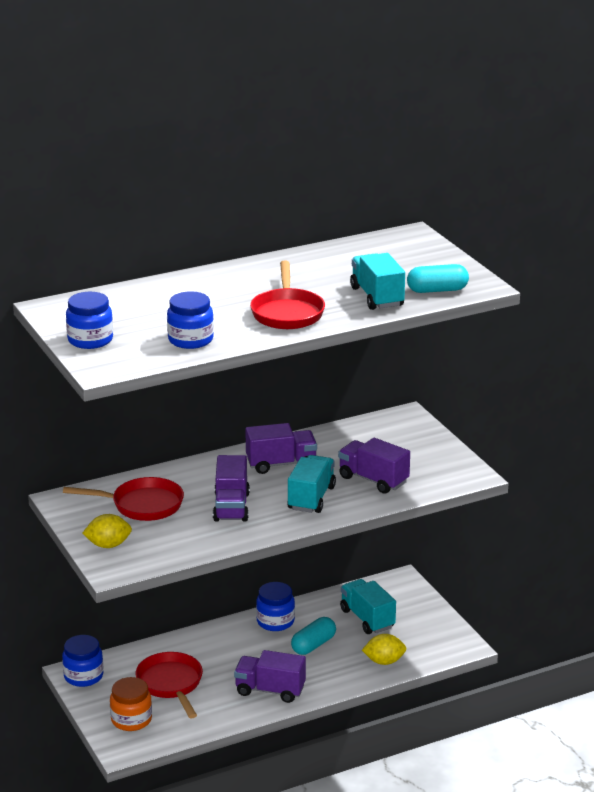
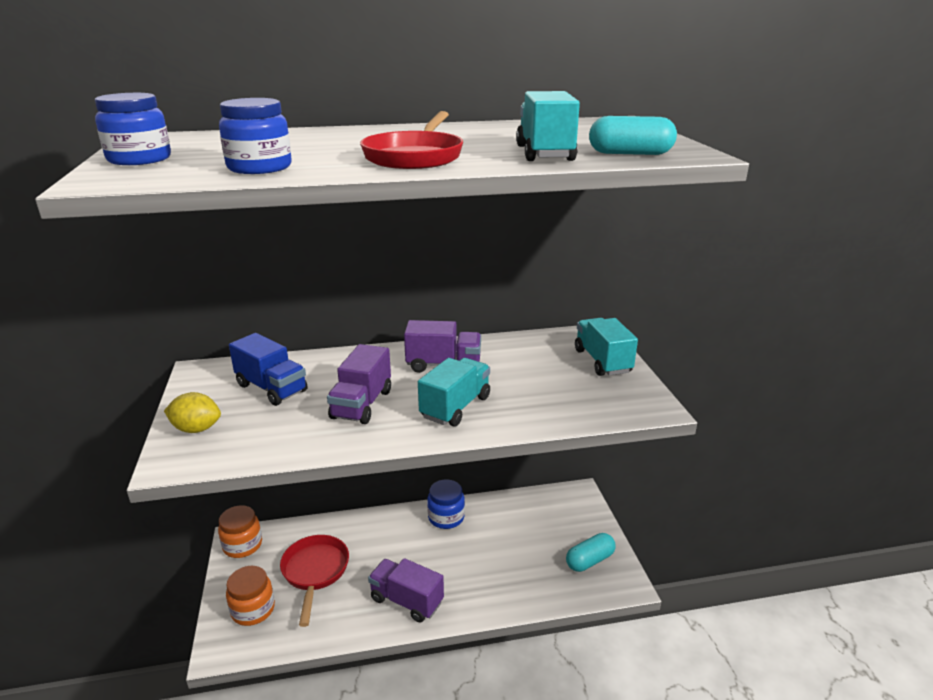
camera: 15 degrees right, 0 degrees up
(83, 676) = (242, 545): blue jar -> orange jar
(142, 505) = (271, 388): red pan -> blue truck
(313, 645) = (472, 552): turquoise capsule -> turquoise capsule (590, 560)
(367, 619) = (534, 530): turquoise truck -> turquoise truck (602, 361)
(373, 480) = (535, 396): purple truck -> none
(384, 661) = (536, 587): yellow lemon -> none

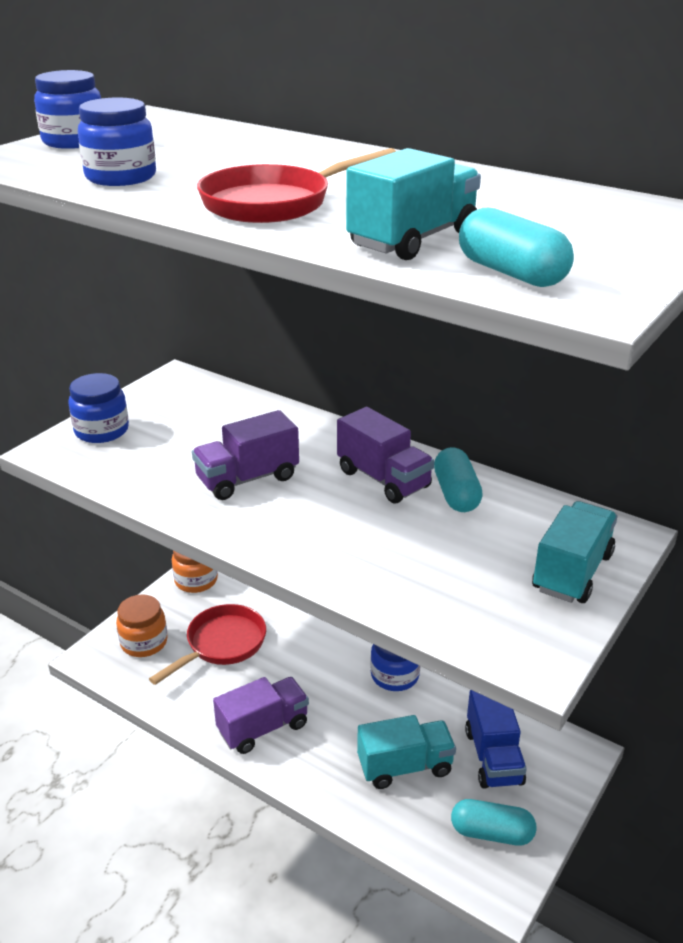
camera: 45 degrees right, 5 degrees up
(196, 429) = (101, 431): yellow lemon -> blue jar
(271, 388) = (203, 422): blue truck -> blue truck (493, 757)
(406, 601) = (263, 728): purple truck -> purple truck turned 75 degrees clockwise
(455, 407) = (322, 530): turquoise truck -> turquoise truck (405, 766)
(493, 353) = (456, 494): none -> turquoise capsule

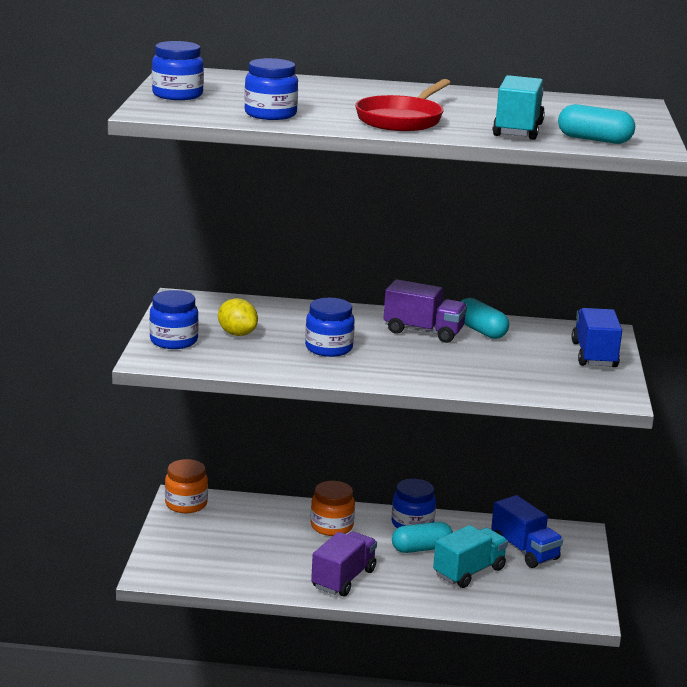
camera: 30 degrees left, 10 degrees down
(144, 642) = (187, 554): orange jar -> orange jar (332, 526)
(175, 435) = (237, 334): none -> yellow lemon
(222, 644) = (256, 539): red pan -> none
(247, 479) = (329, 348): purple truck -> blue jar
(491, 833) = (558, 589): turquoise capsule -> turquoise capsule (421, 548)
(572, 572) = (594, 355): turquoise truck -> blue truck

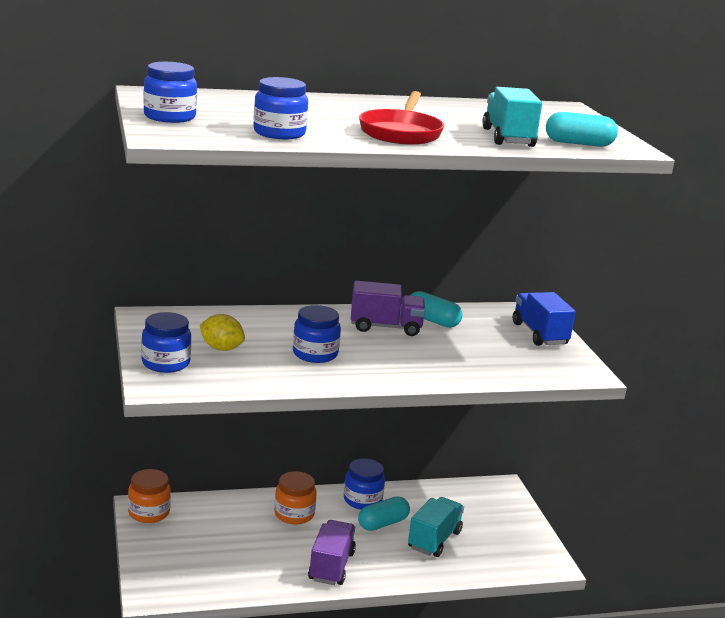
camera: 20 degrees left, 0 degrees up
(524, 550) = (468, 511): blue truck -> none

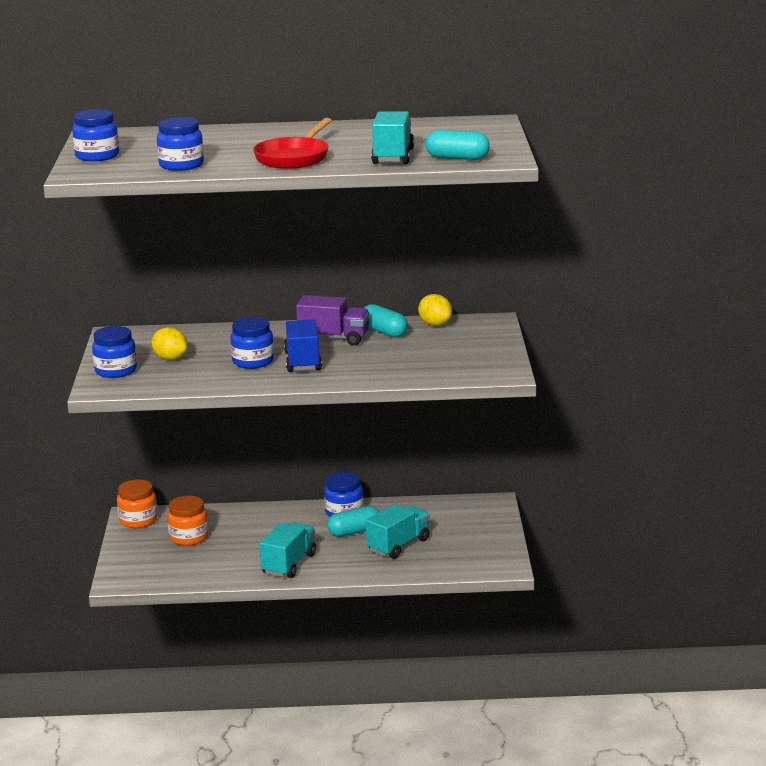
camera: 15 degrees right, 0 degrees up
(294, 514) = (272, 523): orange jar -> orange jar (189, 537)
(331, 566) = (289, 564): purple truck -> turquoise truck
(478, 313) = (435, 324): none -> yellow lemon
(539, 334) = (483, 341): blue truck -> blue truck (303, 361)

